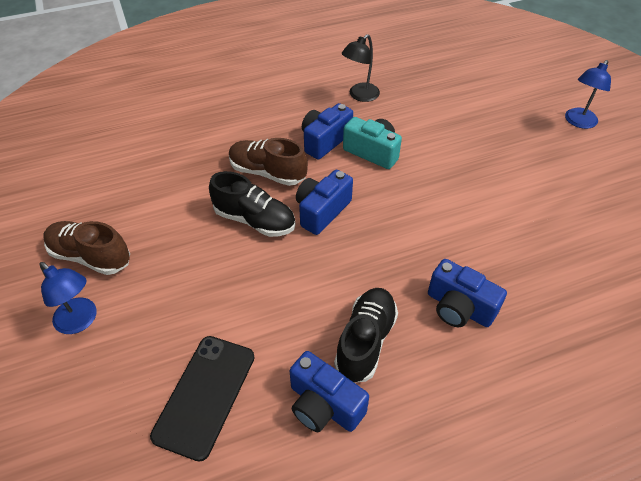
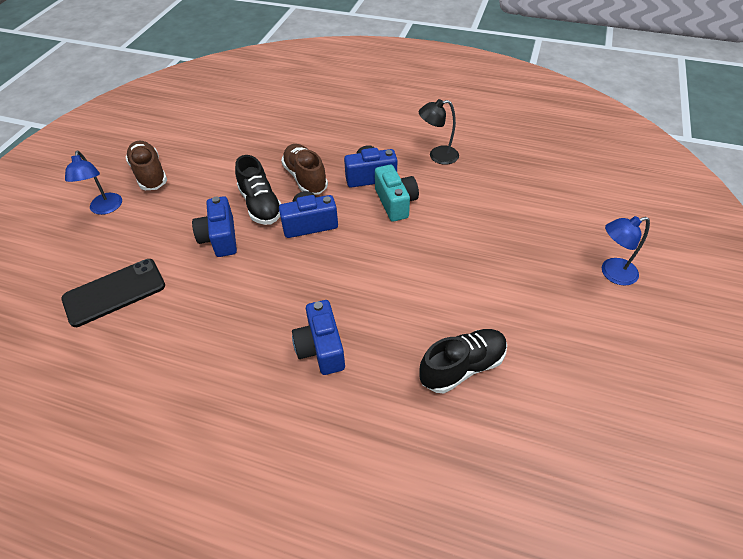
camera: 40 degrees right, 0 degrees up
(324, 405) = (165, 345): blue camera -> blue camera (220, 238)
(365, 341) = (234, 326): black shoe -> black shoe (462, 367)

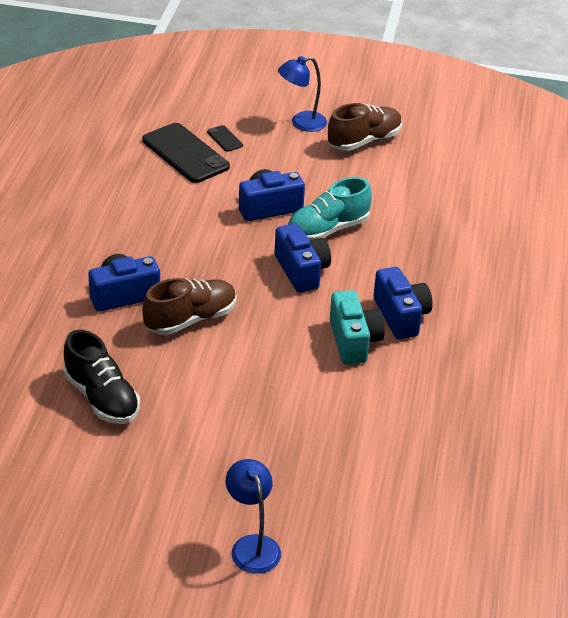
camera: 80 degrees right, 10 degrees down
(104, 261) = (225, 139): none -> black phone
(260, 205) = (327, 230): black shoe -> turquoise shoe
(305, 178) = (384, 260): brown shoe -> brown shoe (190, 319)
(395, 203) = (353, 341): turquoise camera -> turquoise camera turned 75 degrees counterclockwise
(437, 156) = (462, 380): black lamp -> none

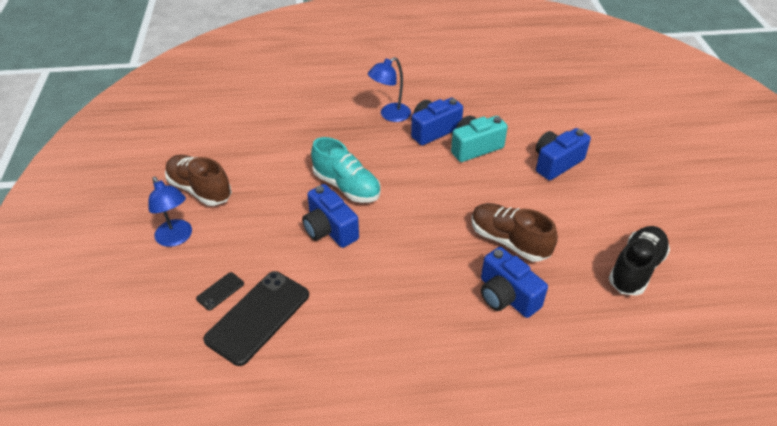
camera: 105 degrees left, 5 degrees up
(252, 545) = (693, 155): blue lamp -> blue lamp (390, 115)
(301, 271) = (409, 190): blue camera -> blue camera (556, 163)

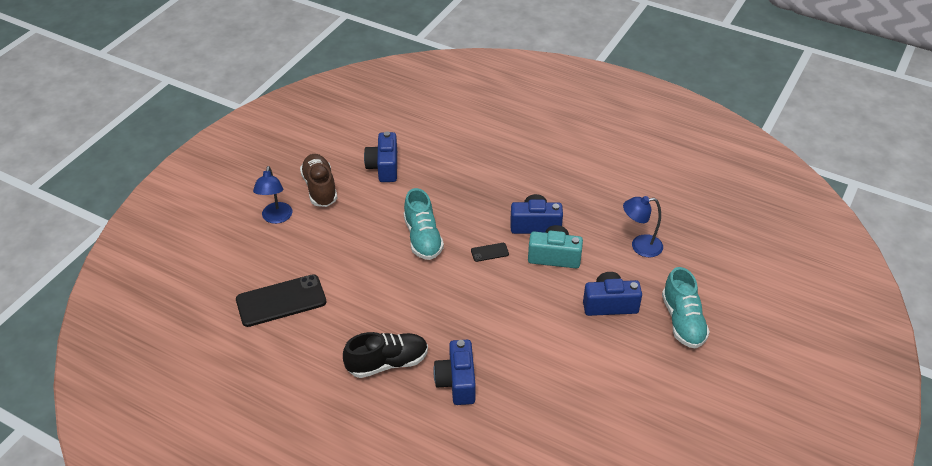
camera: 35 degrees right, 0 degrees up
(220, 291) = (273, 270): black phone -> black phone (489, 252)
(329, 229) = (380, 265): blue camera -> blue camera (384, 167)
(390, 115) = (513, 194): blue lamp -> blue lamp (640, 246)
(509, 241) = (501, 344): brown shoe -> none
(620, 149) = (683, 321): none -> turquoise shoe
(636, 269) = (578, 420): black shoe -> black shoe (387, 363)

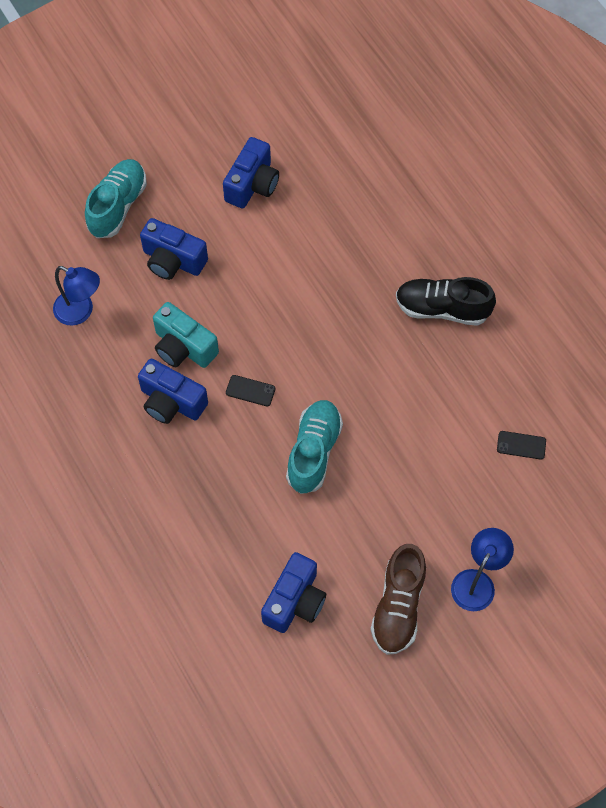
camera: 150 degrees left, 20 degrees up
(281, 301) = (521, 445): black phone -> black phone, size x0.44
(457, 382) = (384, 255): blue camera -> blue camera (252, 184)

